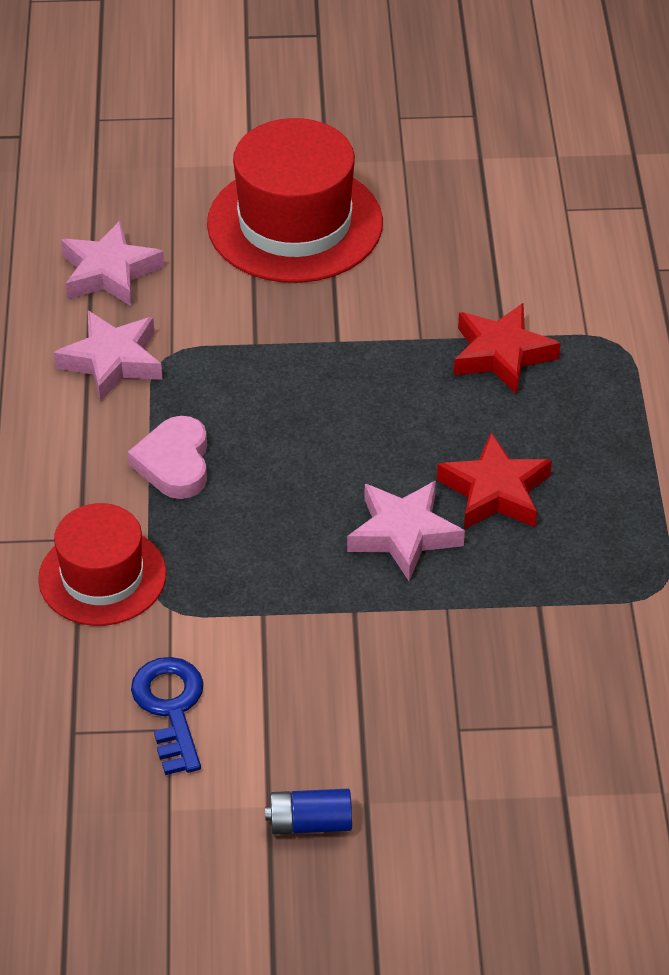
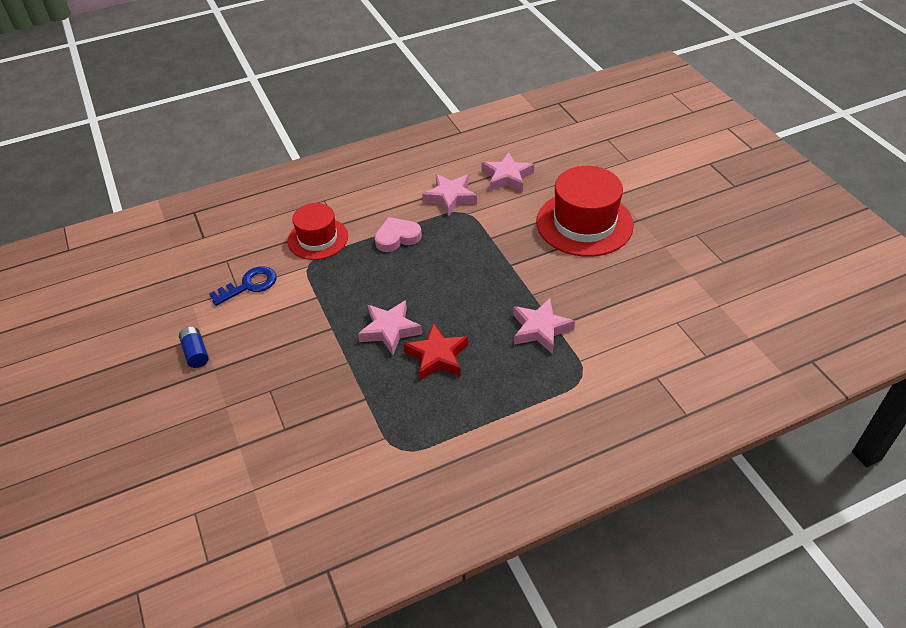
camera: 70 degrees right, 0 degrees up
(502, 354) = (540, 329): red star -> pink star

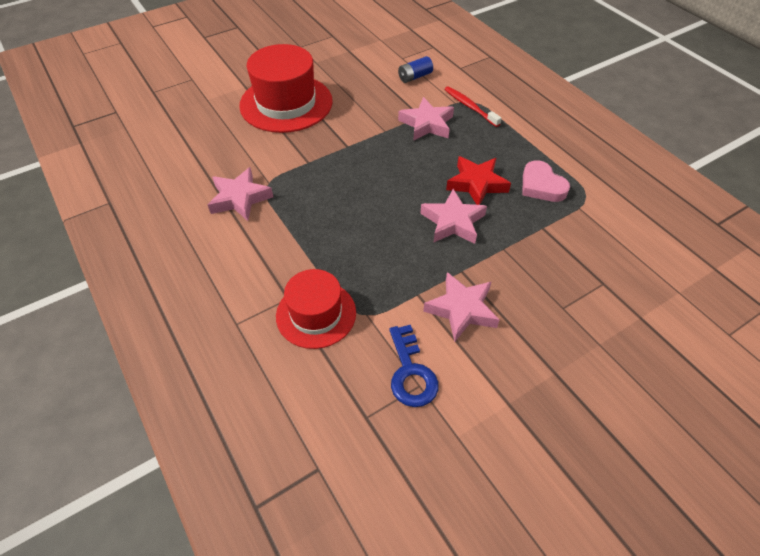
camera: 100 degrees left, 5 degrees up
(196, 353) = (538, 401): blue battery -> blue battery (414, 77)
(249, 285) = (411, 372): blue key -> blue key turned 150 degrees counterclockwise
(397, 237) = (311, 236): pink heart -> pink heart (541, 186)
(507, 177) = (208, 157): pink star -> pink star (461, 309)
(570, 373) = (470, 107): none -> red toothbrush

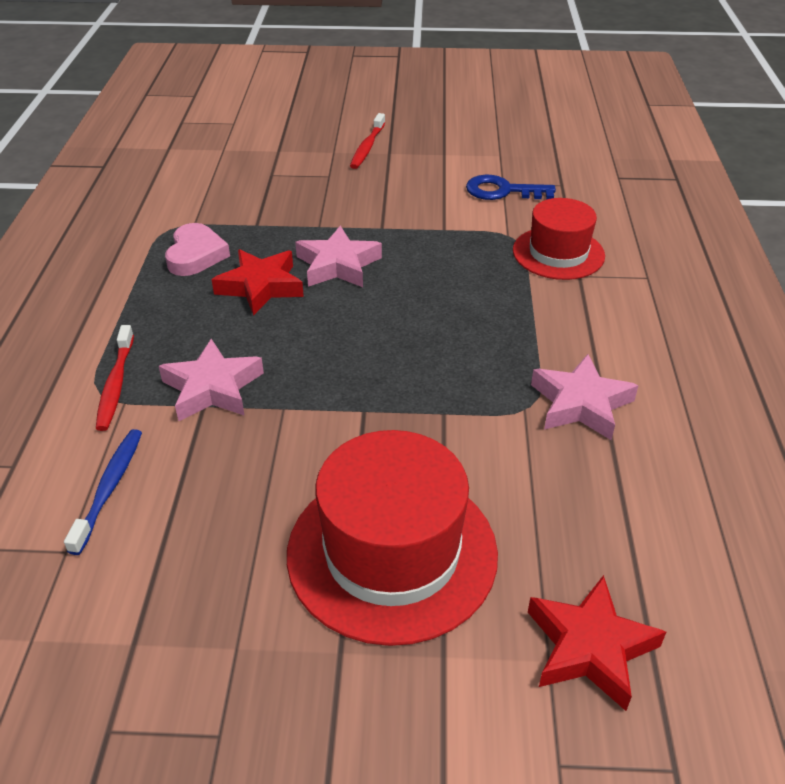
camera: 145 degrees left, 10 degrees down
(193, 108) = (590, 647): none -> red star
(411, 372) = (503, 191): blue key -> blue key turned 105 degrees counterclockwise
(414, 77) = (109, 488): blue battery -> blue toothbrush
(461, 309) = (416, 206): pink star -> none
(582, 369) = (367, 147): none -> red toothbrush

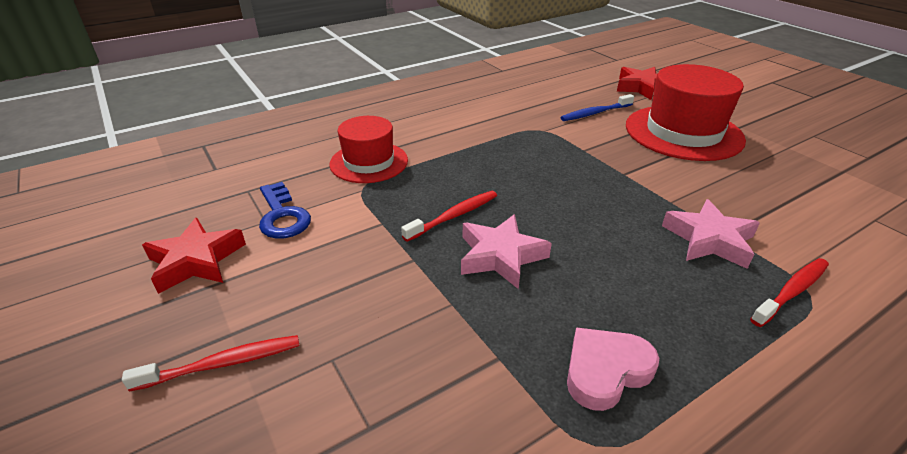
camera: 125 degrees left, 5 degrees down
(109, 488) = (830, 231): blue toothbrush -> blue toothbrush (595, 113)
(261, 287) = (586, 285): red star -> red star (196, 261)
(414, 265) = (454, 216): none -> red toothbrush
(581, 404) = (517, 118): pink star -> none

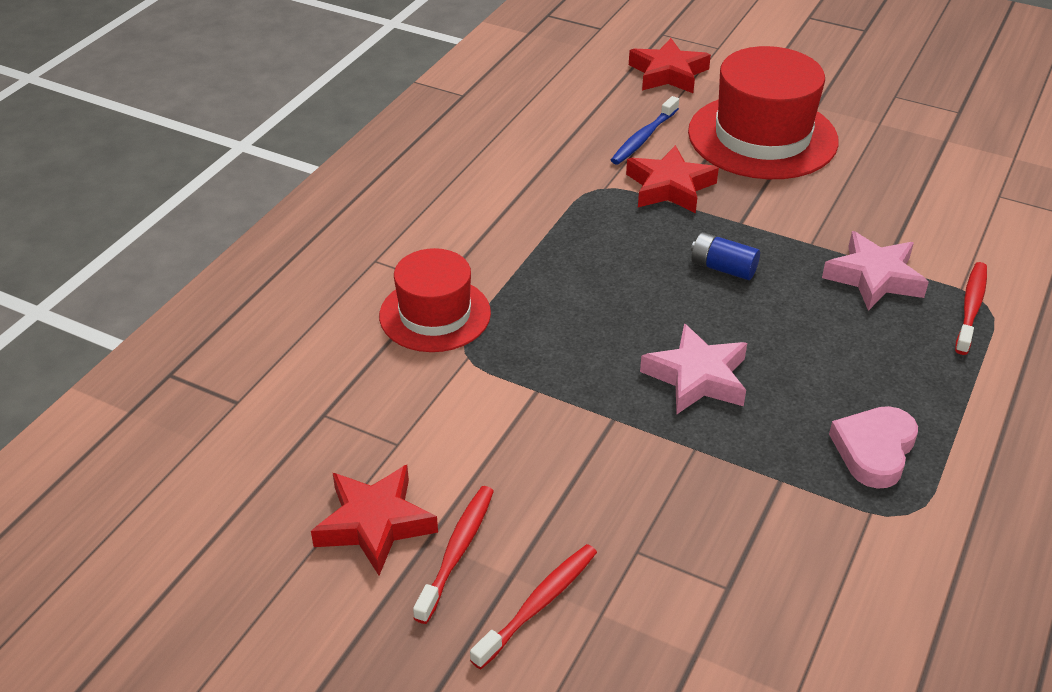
camera: 30 degrees left, 5 degrees up
(282, 216) = (410, 429): blue key -> none
(454, 216) = (607, 349): red toothbrush -> red toothbrush (457, 551)
(585, 196) = (723, 268): none -> blue battery
(589, 141) = (669, 187): none -> red star

